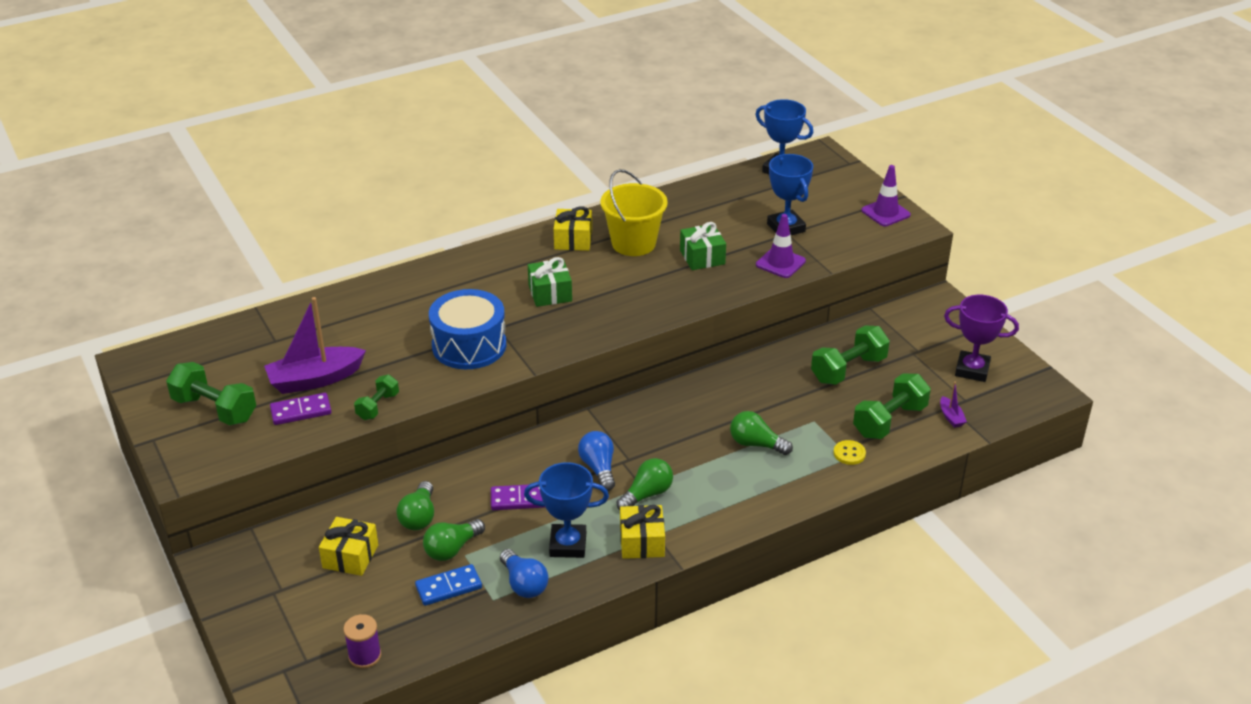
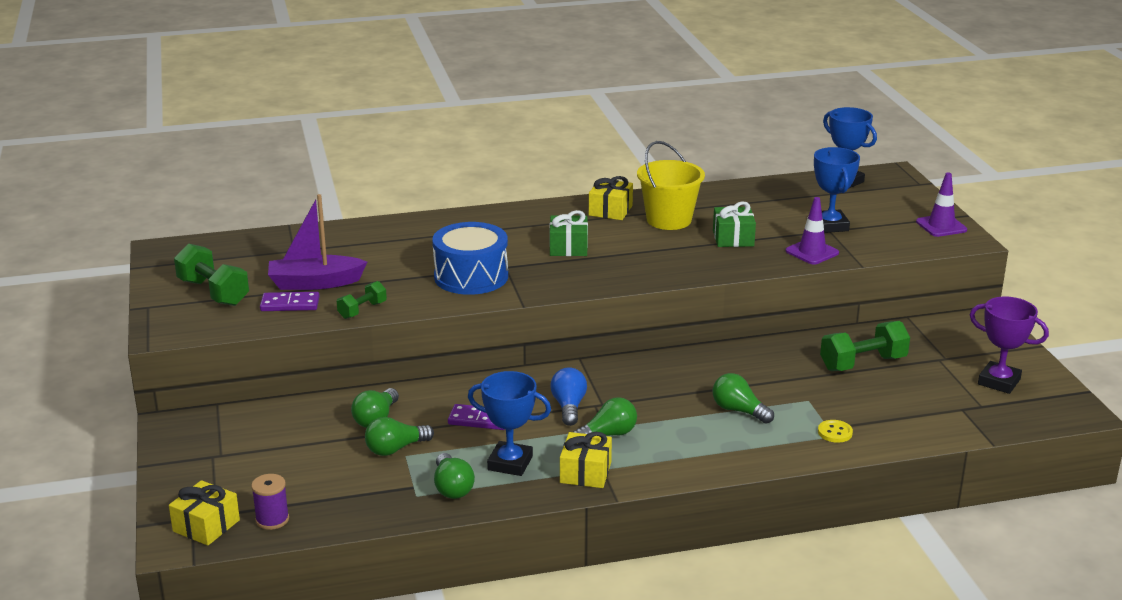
camera: 15 degrees right, 10 degrees down
(350, 556) = (297, 439): yellow gift -> yellow gift (206, 526)
(449, 587) = (378, 478): blue domino -> none
(524, 584) = (452, 488): blue light bulb -> green light bulb
(889, 421) = (890, 411): green dumbbell -> none
(951, 417) = (959, 418): purple boat -> none

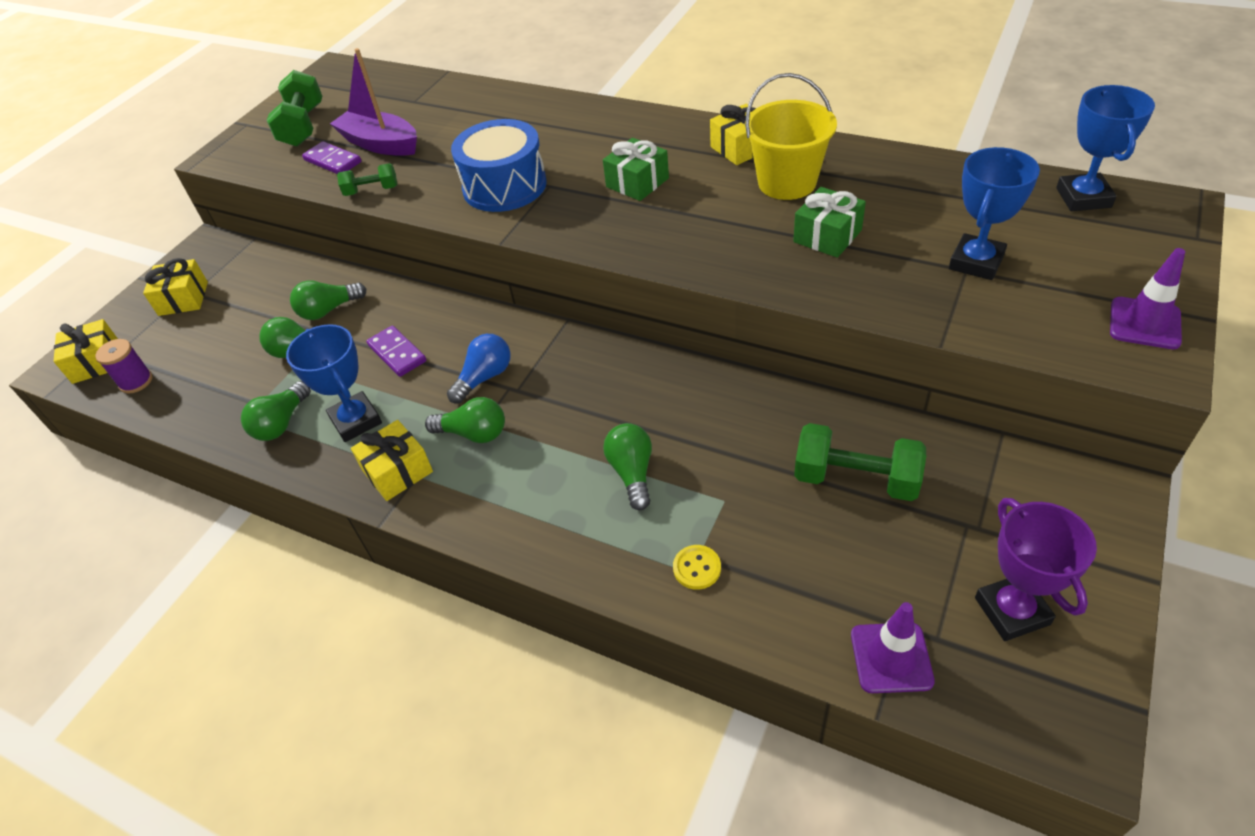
camera: 45 degrees right, 20 degrees up
(218, 461) = (183, 298): none -> yellow gift
(812, 252) = (899, 295): purple traffic cone -> purple traffic cone (891, 658)

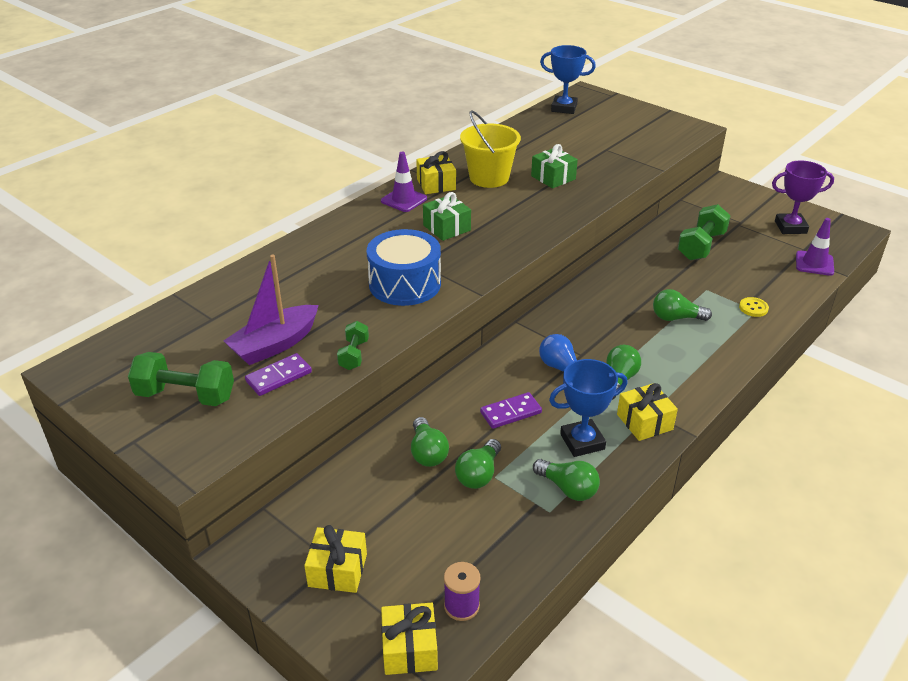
camera: 80 degrees left, 10 degrees down
(976, 262) = (601, 145): blue trophy -> none
(1144, 323) = (667, 123): purple traffic cone -> purple traffic cone (404, 200)

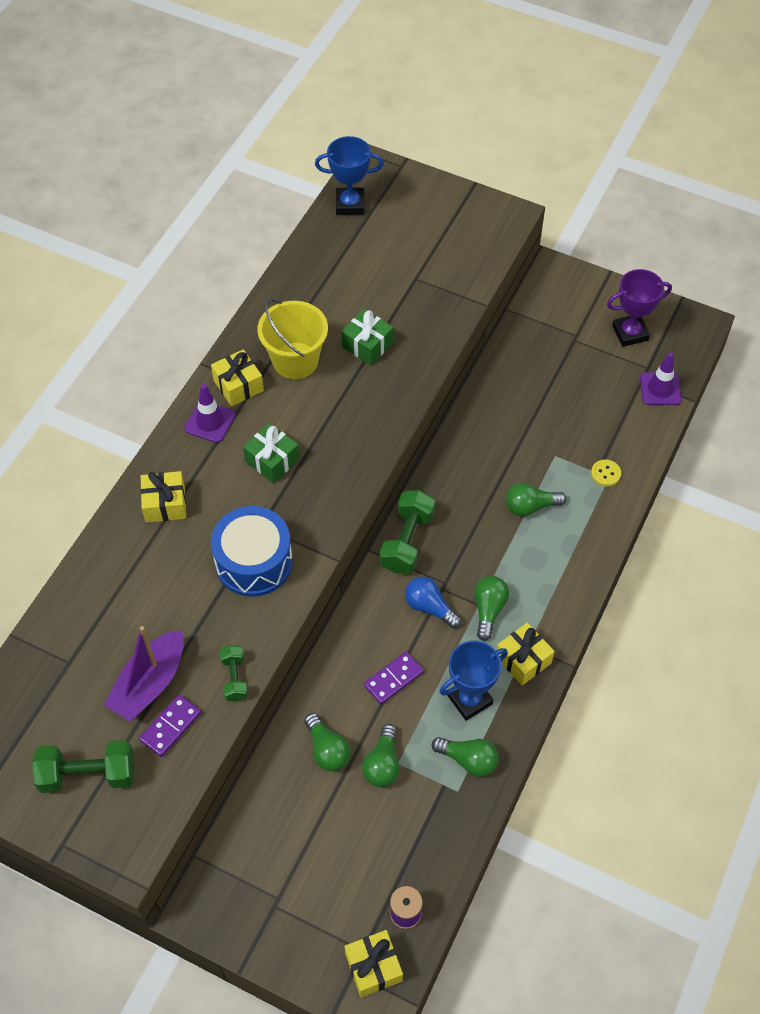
camera: 15 degrees left, 20 degrees up
(337, 570) = (286, 905): yellow gift -> yellow gift (165, 504)
(701, 246) = (539, 386): green dumbbell -> green dumbbell (407, 541)

